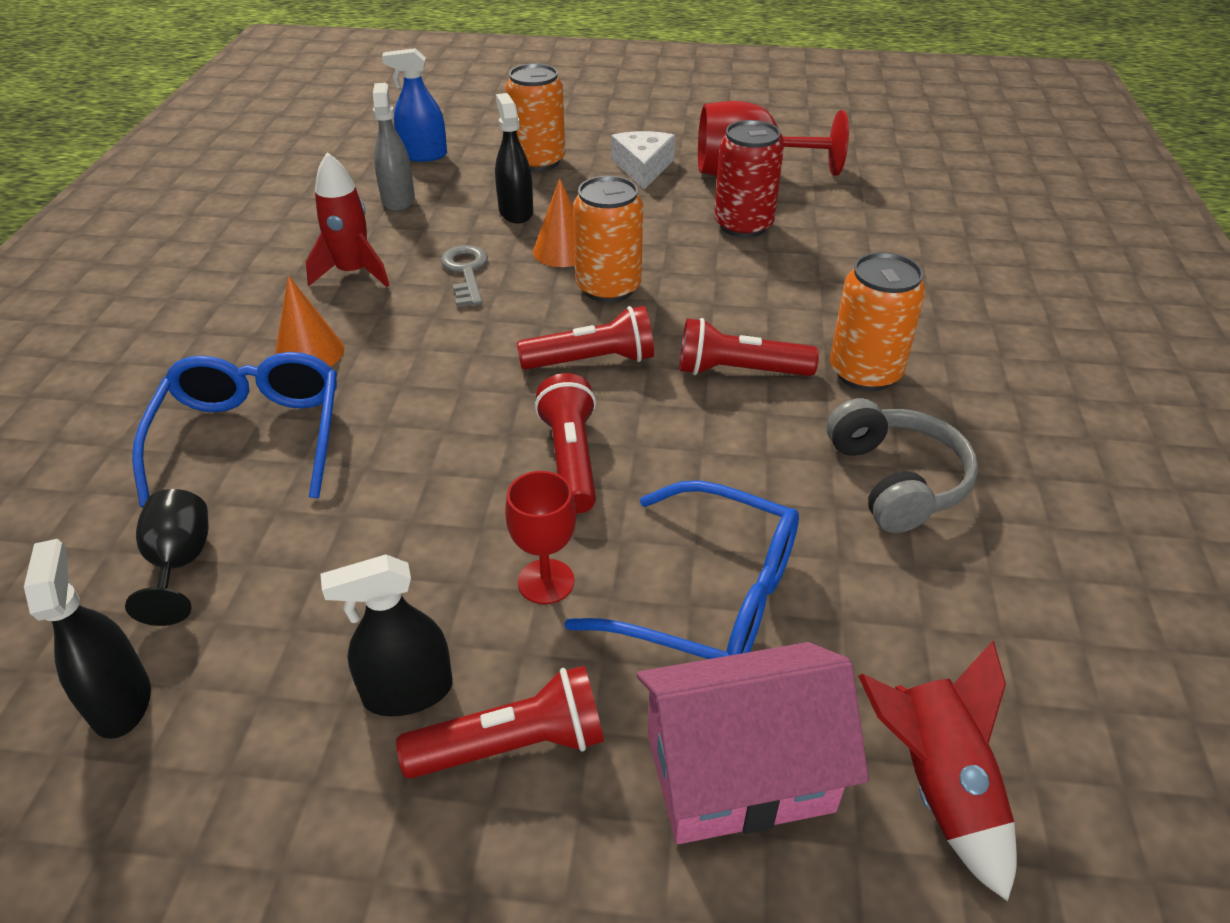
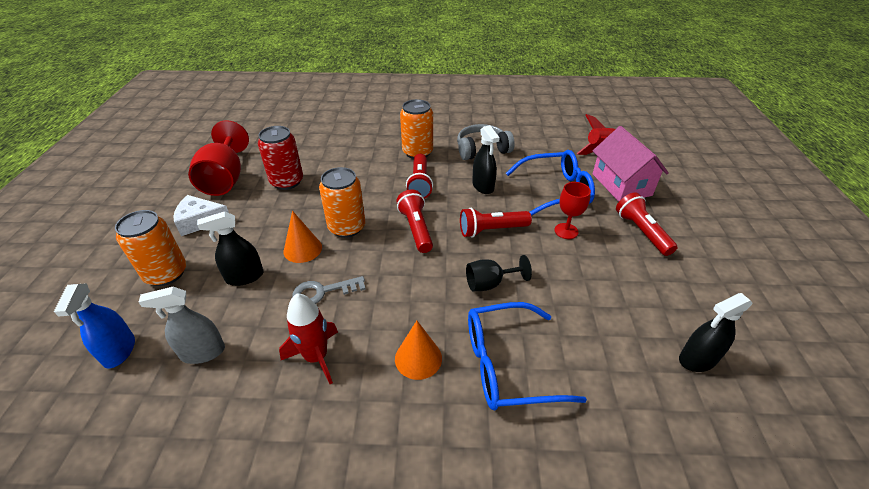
camera: 95 degrees left, 0 degrees up
(180, 563) = (613, 366): black goblet -> black goblet (489, 284)
(408, 692) = (637, 262): black spray bottle -> black spray bottle (483, 186)
(710, 598) = (556, 190): blue glasses -> blue glasses turned 60 degrees clockwise

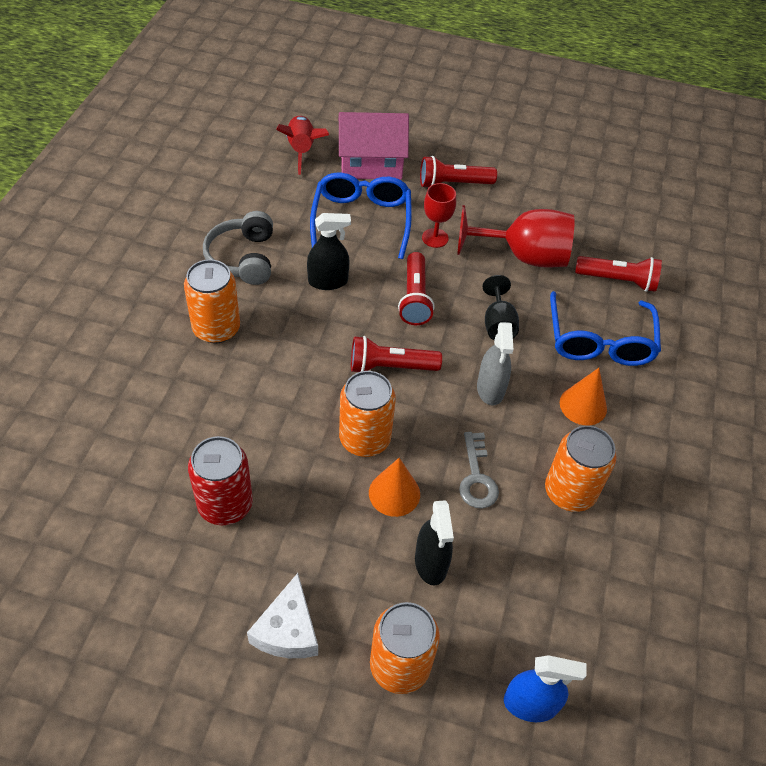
camera: 80 degrees left, 10 degrees up
(203, 352) = (547, 605): grey spray bottle -> grey spray bottle (490, 389)
(225, 179) = (179, 598): red goblet -> red goblet (524, 256)
(316, 357) = (569, 492): red rocket -> orange can
(419, 183) = (296, 343): red flashlight -> red flashlight (618, 281)
(697, 359) = (610, 220): black spray bottle -> none

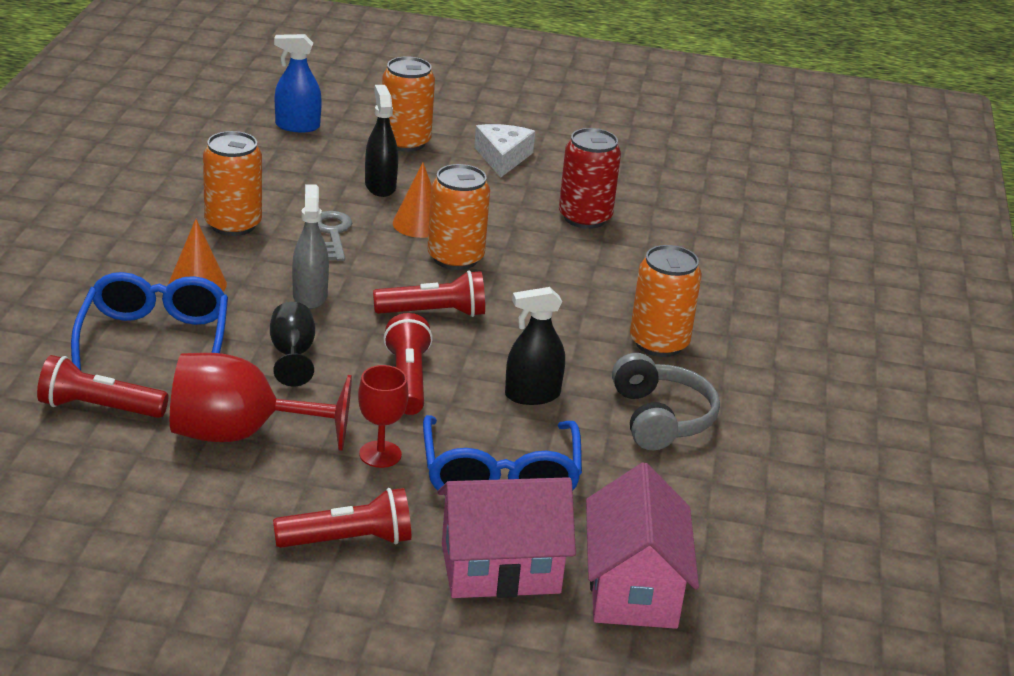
camera: 175 degrees right, 20 degrees down
(301, 150) = (633, 588): red rocket -> pink house

